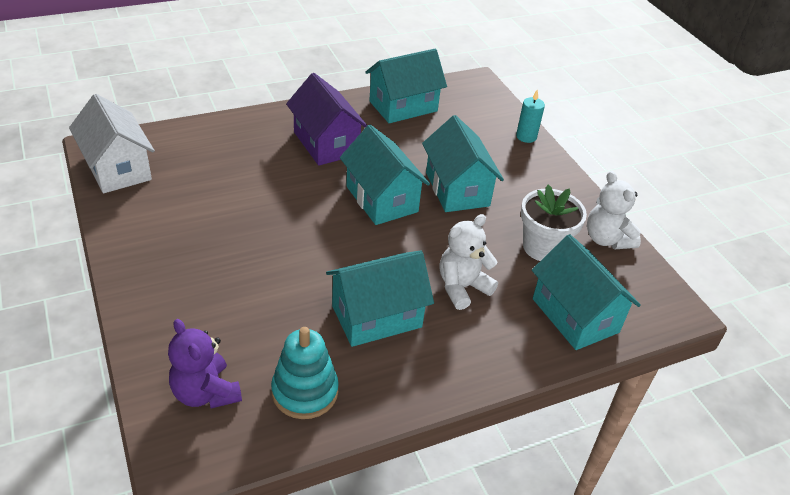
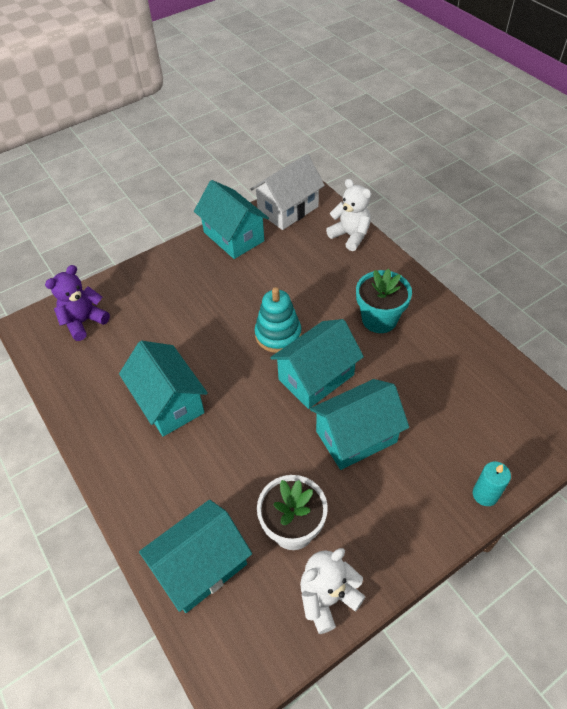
camera: 85 degrees right, 10 degrees up
(305, 391) = (89, 374): turquoise stacking toy -> turquoise stacking toy (278, 334)
(326, 143) = (379, 319): purple house -> turquoise flower pot
(403, 106) = (475, 366): turquoise house -> turquoise house (233, 237)
(462, 287) = (216, 460): white teddy bear -> white teddy bear (350, 235)

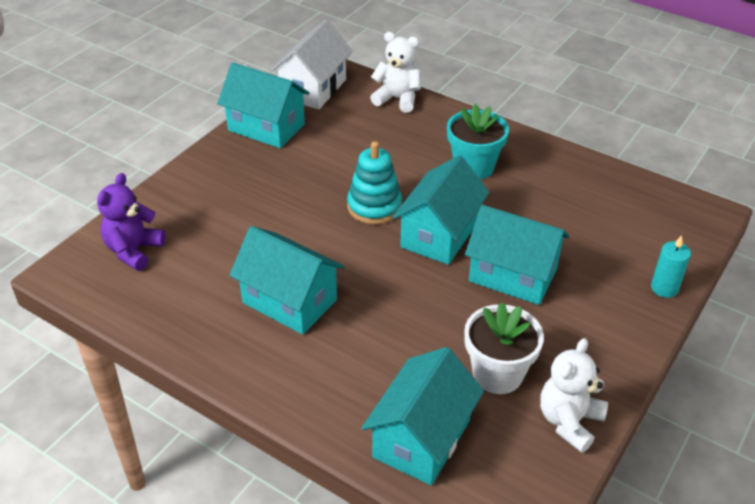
camera: 25 degrees left, 10 degrees down
(356, 436) = (512, 275): turquoise house -> turquoise house turned 75 degrees clockwise

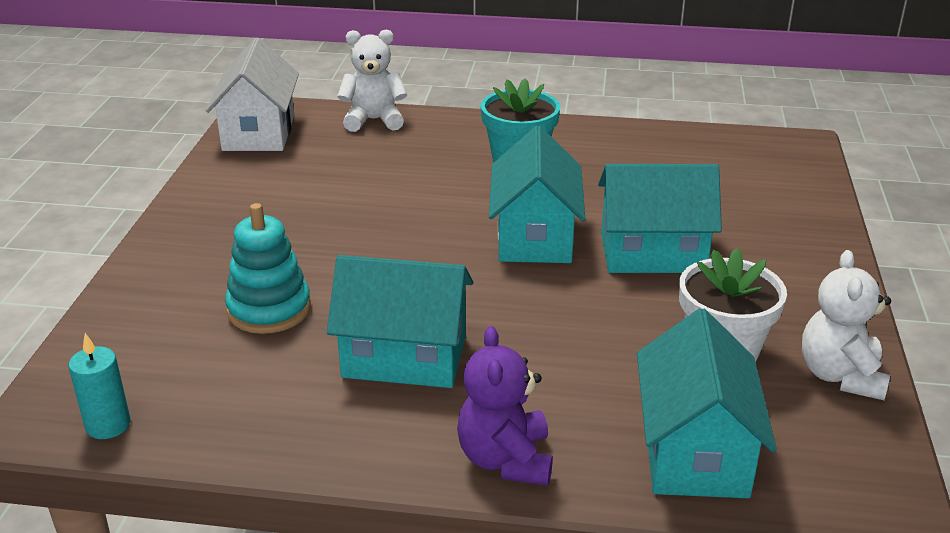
camera: 25 degrees left, 10 degrees down
(133, 250) = (135, 364): purple teddy bear -> purple teddy bear (505, 459)
(266, 127) = (226, 183): turquoise house -> none
(374, 207) = (433, 229): turquoise stacking toy -> turquoise stacking toy (269, 309)
(664, 288) = (819, 220): turquoise candle -> turquoise candle (108, 425)

